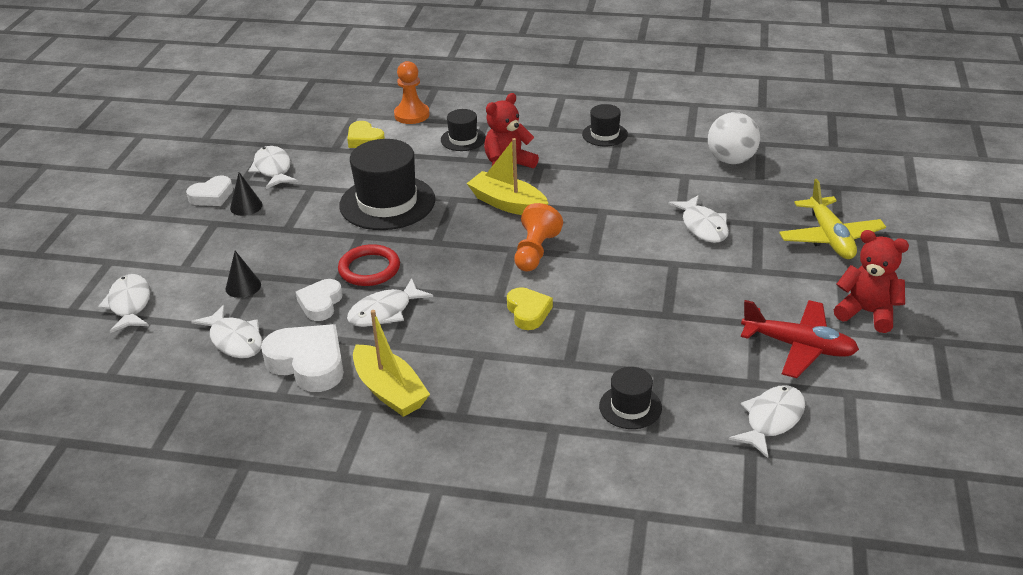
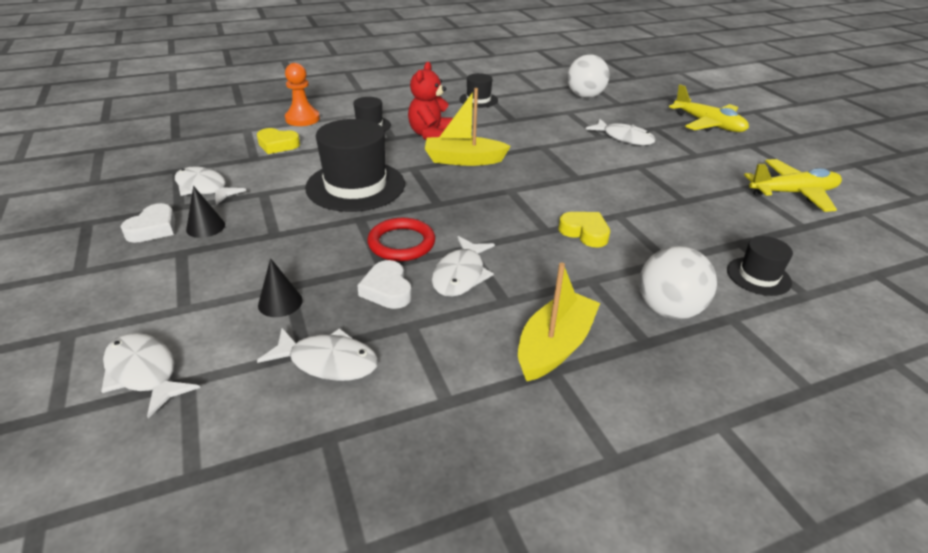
camera: 35 degrees left, 0 degrees up
(308, 363) = (440, 353): white heart -> none
(389, 391) = (554, 346): yellow boat -> yellow boat turned 75 degrees counterclockwise
(510, 401) = (668, 310): none -> white ball
(535, 252) = (530, 187): orange pawn -> none
(772, 420) = (854, 247): white fish -> none
(798, 346) = (792, 193): red plane -> yellow plane
(867, 312) = (795, 160): red teddy bear -> none

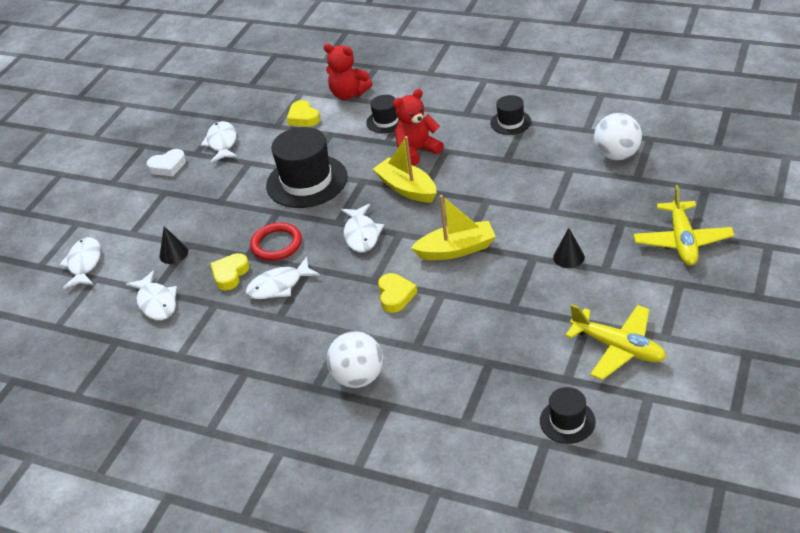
camera: 50 degrees right, 5 degrees up
(205, 227) = (192, 178): black cone -> black cone (568, 257)
(302, 119) = (349, 94): orange pawn -> red teddy bear
(387, 290) = (230, 274): white heart -> yellow heart
(554, 346) = (265, 359): yellow boat -> yellow boat (456, 250)
(624, 138) = (570, 222): white fish -> white fish (361, 234)
(758, 276) = (455, 392): black hat -> black hat (567, 421)

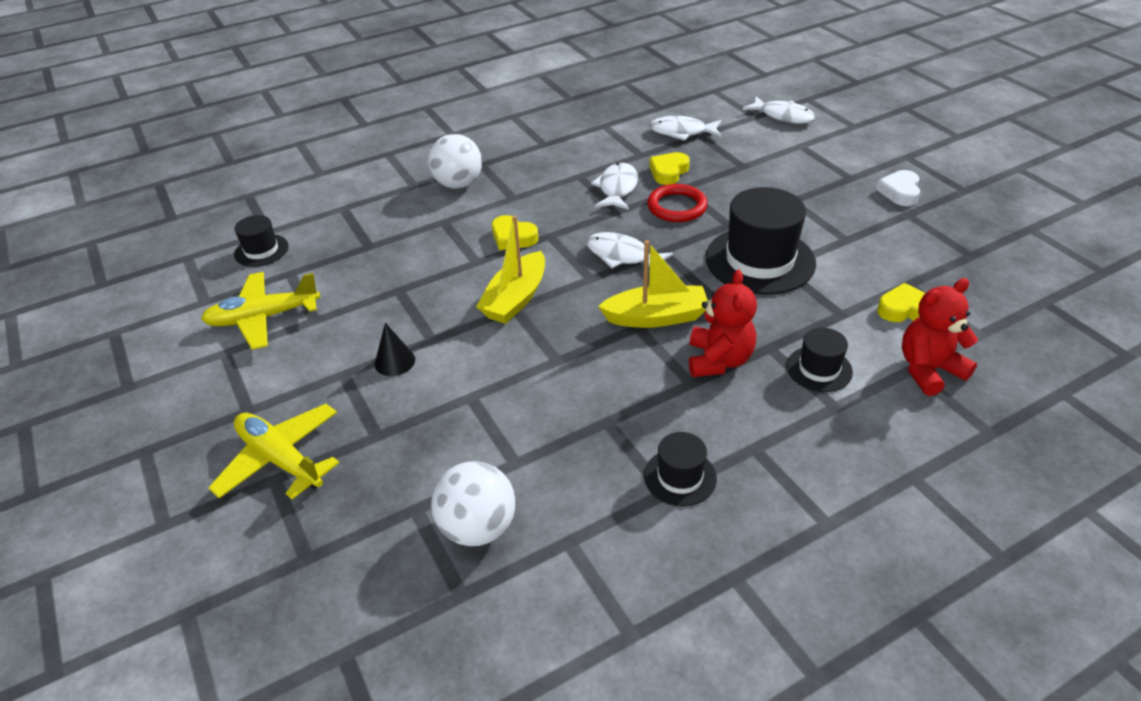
camera: 125 degrees right, 0 degrees up
(173, 253) = (738, 156): black cone -> none
(222, 143) = (911, 236): white fish -> none
(230, 274) = (668, 172): yellow heart -> yellow heart turned 120 degrees counterclockwise

